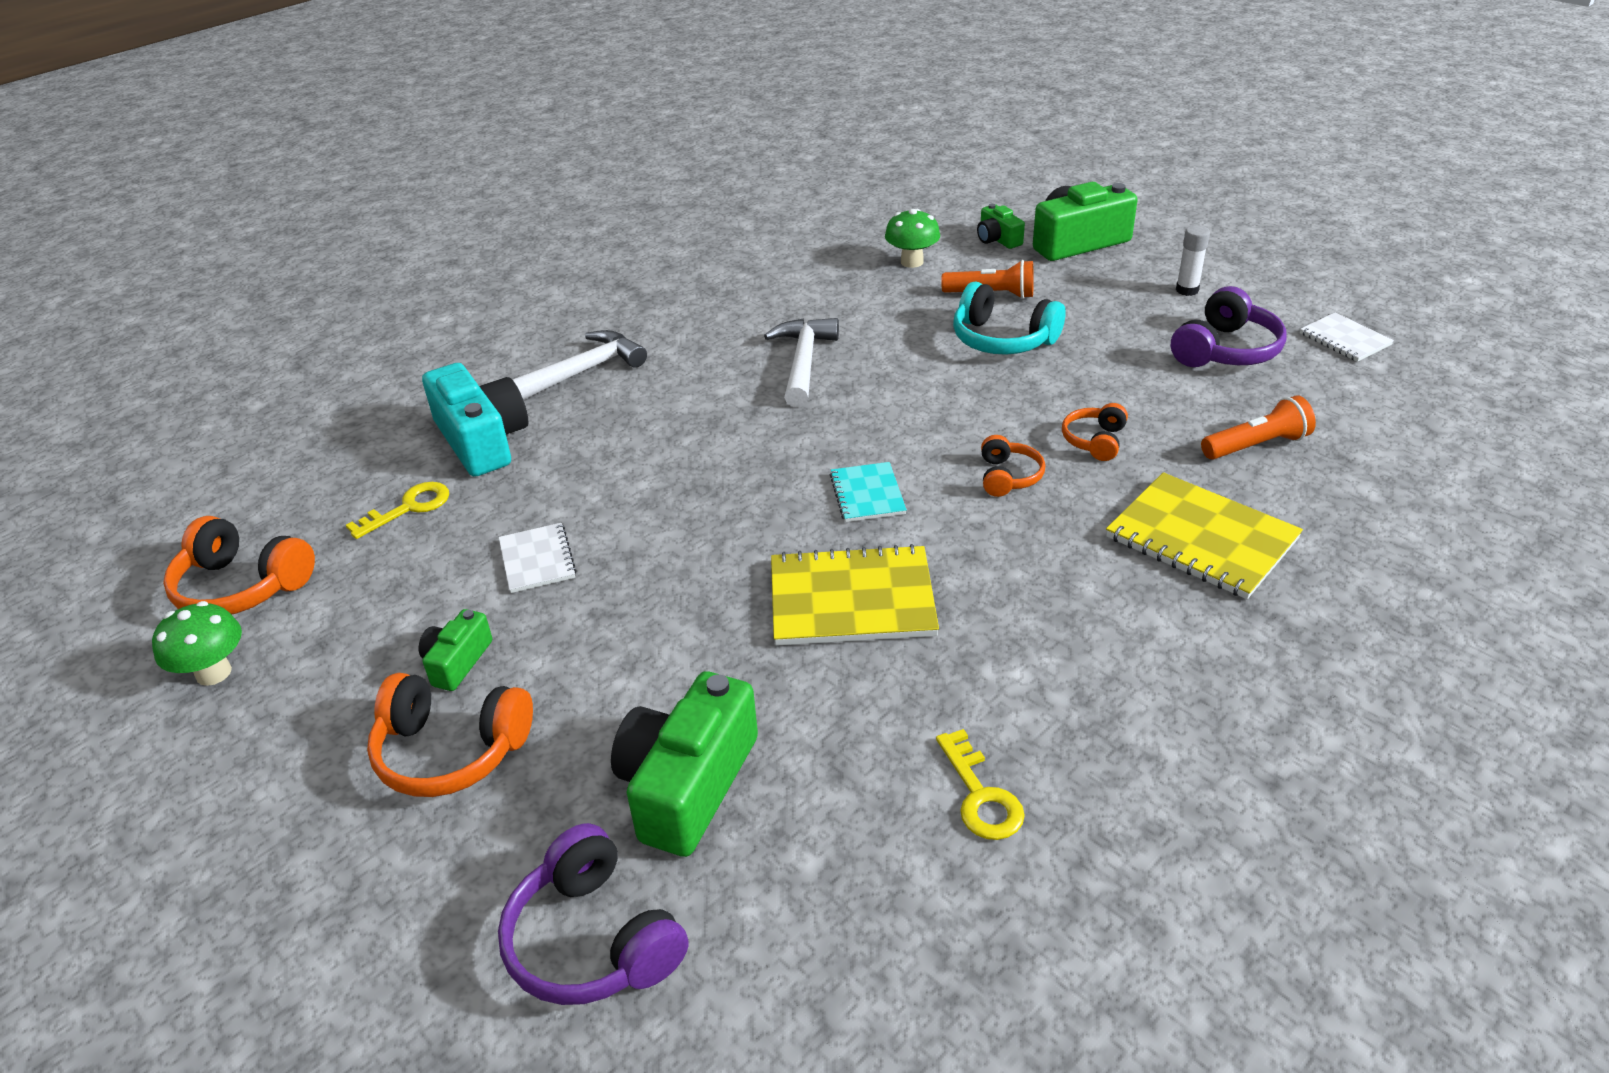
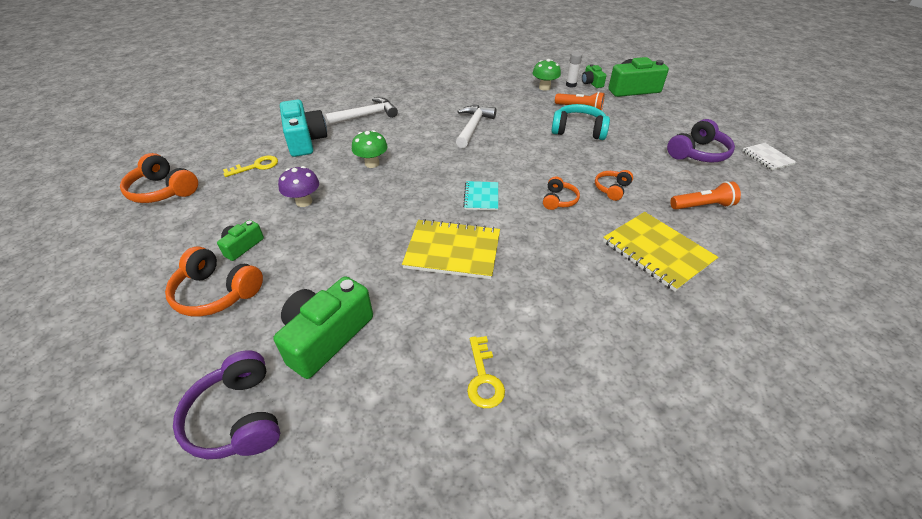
camera: 10 degrees right, 5 degrees up
(213, 673) = (129, 230): green mushroom -> green mushroom (372, 163)
(537, 560) = (304, 202): white notebook -> purple mushroom
(1002, 339) = (578, 130): turquoise headphones -> turquoise headphones turned 150 degrees clockwise
(1187, 290) = (684, 120): white glue stick -> white glue stick (571, 85)

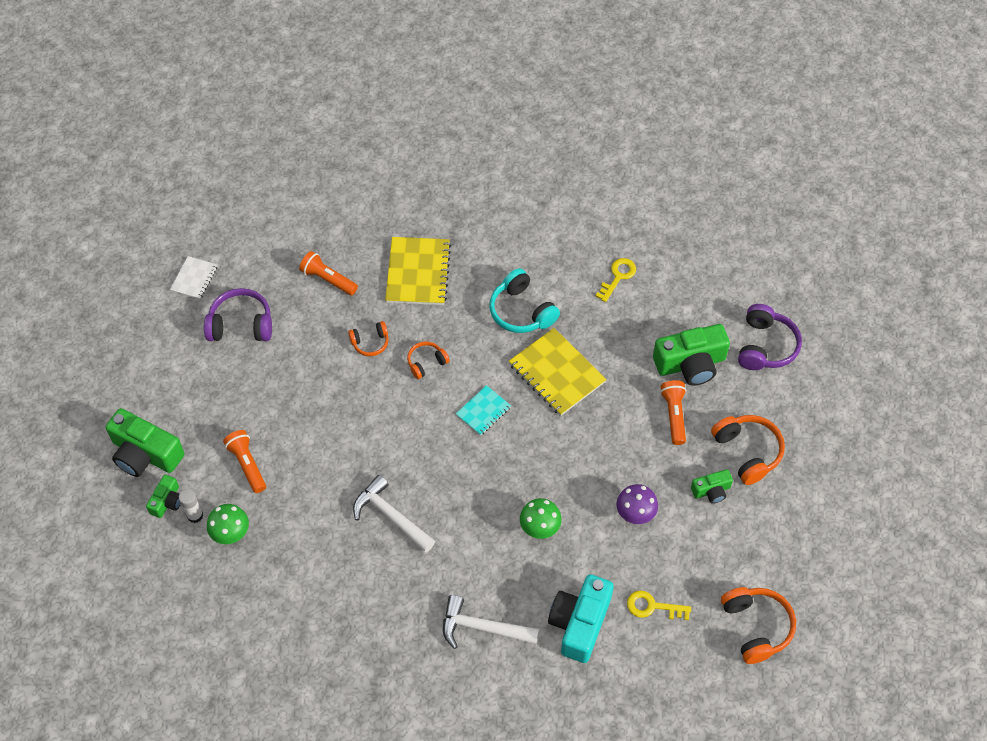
camera: 140 degrees left, 15 degrees up
(314, 280) = (674, 415): none -> orange flashlight
(473, 127) = (391, 516): white hammer -> white hammer turned 75 degrees clockwise
(578, 130) = (298, 431): turquoise headphones -> turquoise headphones (521, 311)

